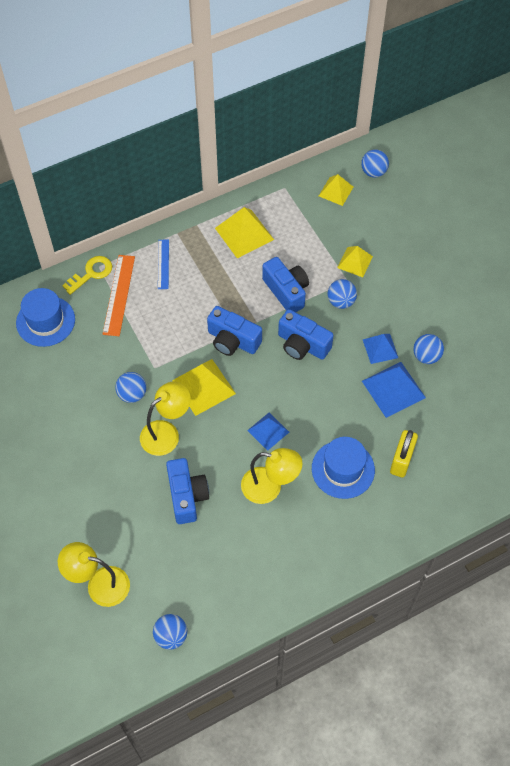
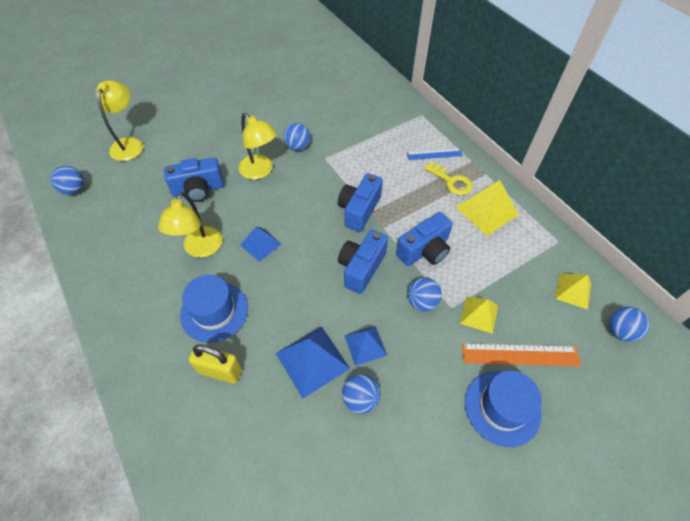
camera: 85 degrees right, 5 degrees down
(45, 321) = (362, 91): blue hat -> blue hat (502, 407)
(91, 273) = (413, 111): yellow key -> yellow key (451, 181)
(119, 295) = (395, 129): orange ruler -> orange ruler (520, 355)
(204, 387) = (307, 193): yellow pyramid -> none

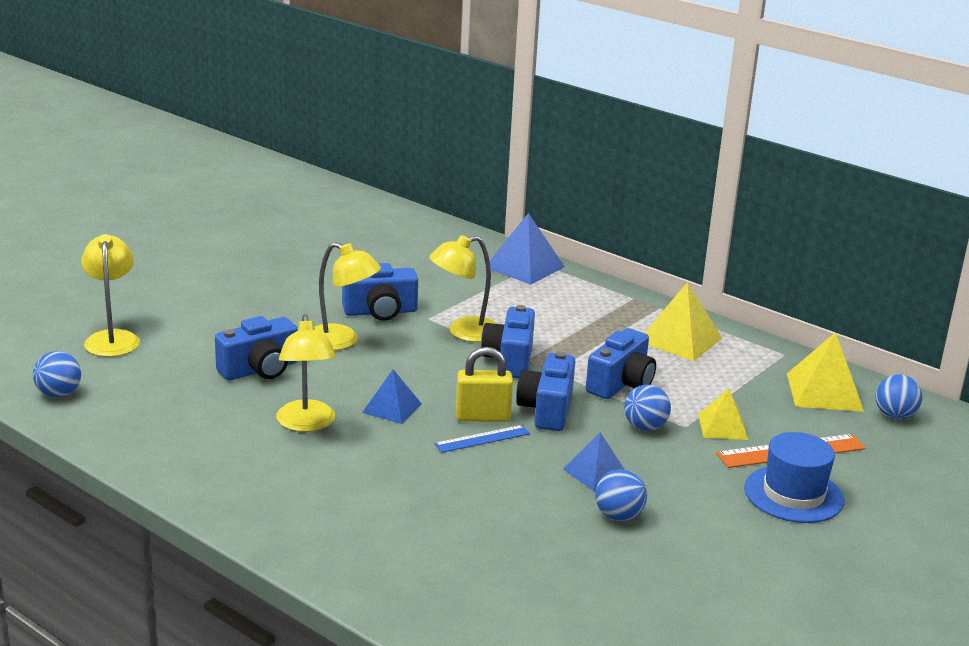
camera: 20 degrees left, 30 degrees down
(214, 311) = (370, 475): blue hat -> none
(220, 371) = (417, 524): yellow padlock -> yellow padlock (482, 417)
(298, 146) = (380, 312): blue ball -> blue camera
(312, 360) = (536, 496): blue pyramid -> blue pyramid (524, 267)
(342, 176) = (464, 332): none -> yellow lamp
(434, 154) = (580, 298): blue ruler -> blue ruler (482, 439)
(451, 181) = (618, 319): yellow key -> none
(573, 291) = (824, 392): yellow pyramid -> yellow pyramid, size x1.59

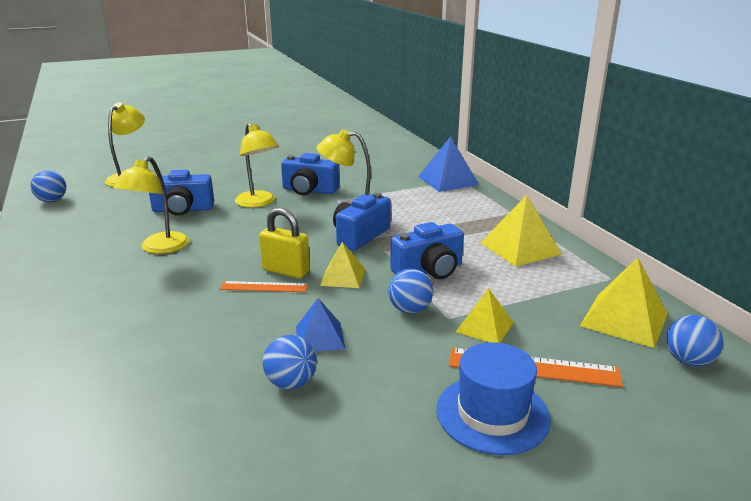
camera: 30 degrees right, 0 degrees up
(392, 408) = (230, 250): blue pyramid -> none
(482, 439) = (264, 287): blue ruler -> orange ruler
(547, 410) = (343, 277): blue camera -> yellow pyramid

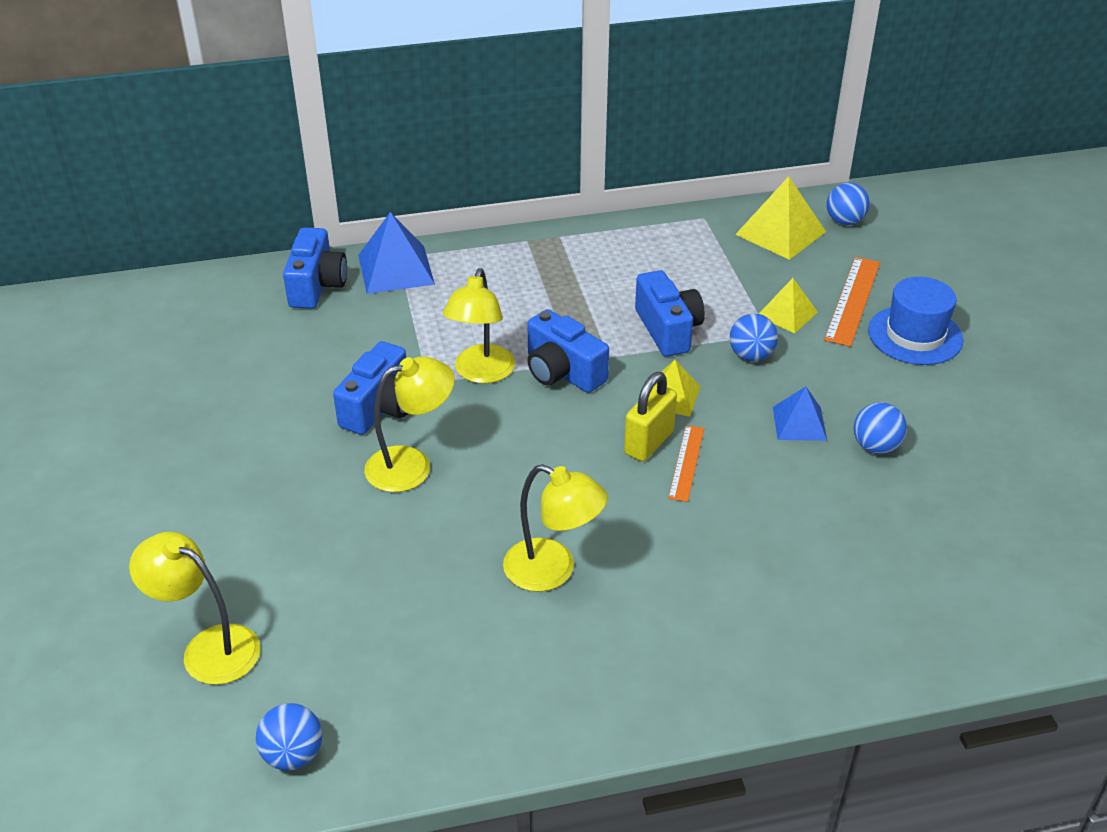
camera: 80 degrees left, 15 degrees up
(183, 209) = (409, 554): blue camera -> blue camera (317, 285)
(520, 248) = (626, 256): yellow pyramid -> none

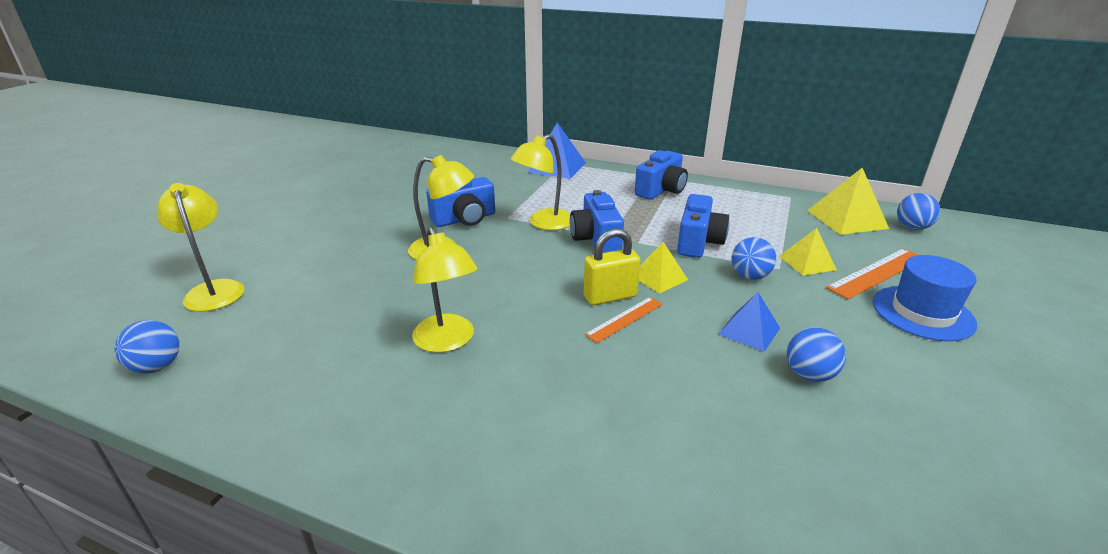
camera: 35 degrees right, 10 degrees down
(317, 285) = (506, 162): blue camera -> blue camera (661, 190)

